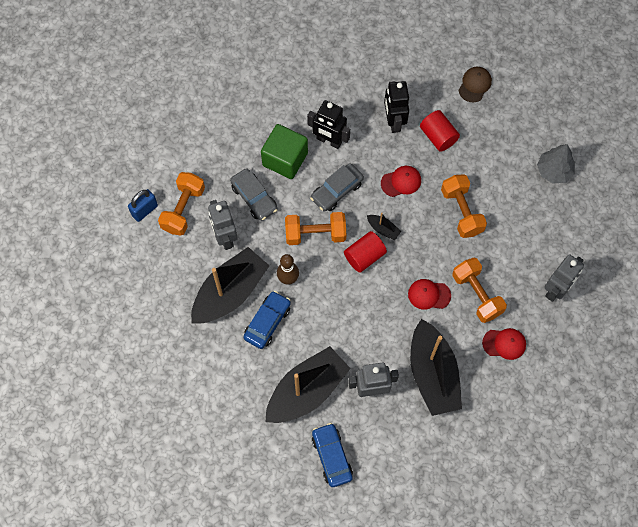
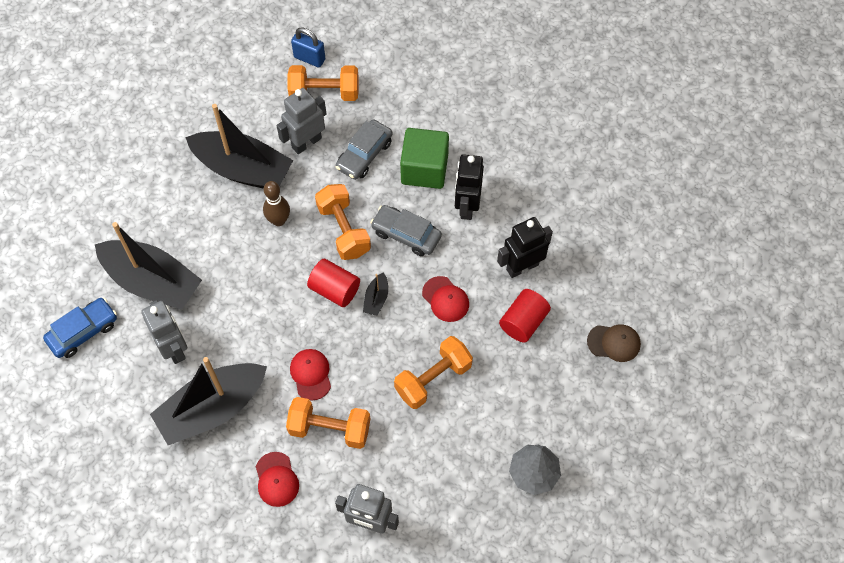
camera: 70 degrees right, 5 degrees down
(267, 322) = (220, 217): blue car -> none
(477, 294) = (330, 428): orange dumbbell -> orange dumbbell turned 60 degrees clockwise

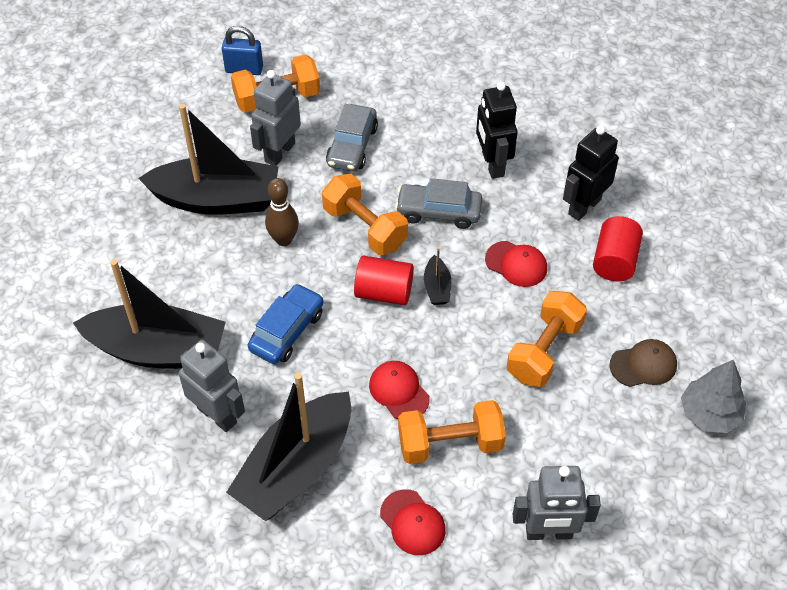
camera: 20 degrees left, 10 degrees down
(83, 331) = (92, 432): blue car -> blue car (287, 331)
(424, 169) = (427, 142): green cube -> none
(614, 343) = (723, 252): brown cap -> brown cap (643, 365)

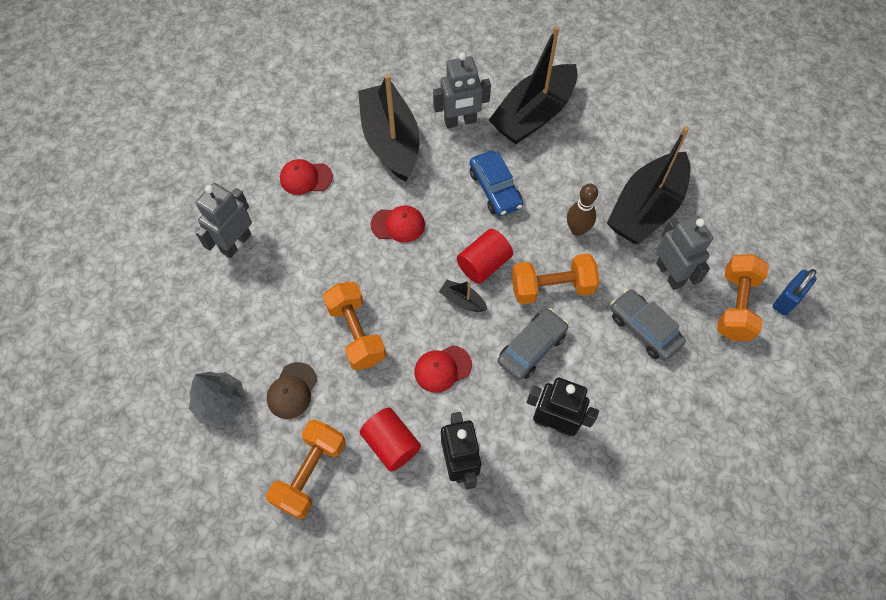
camera: 125 degrees right, 10 degrees up
(450, 443) = (337, 229): orange dumbbell -> orange dumbbell (310, 473)

